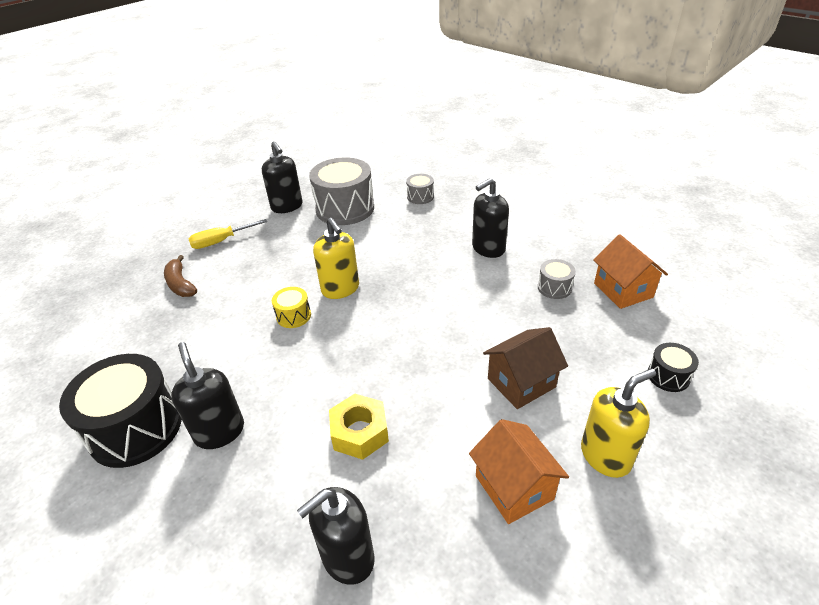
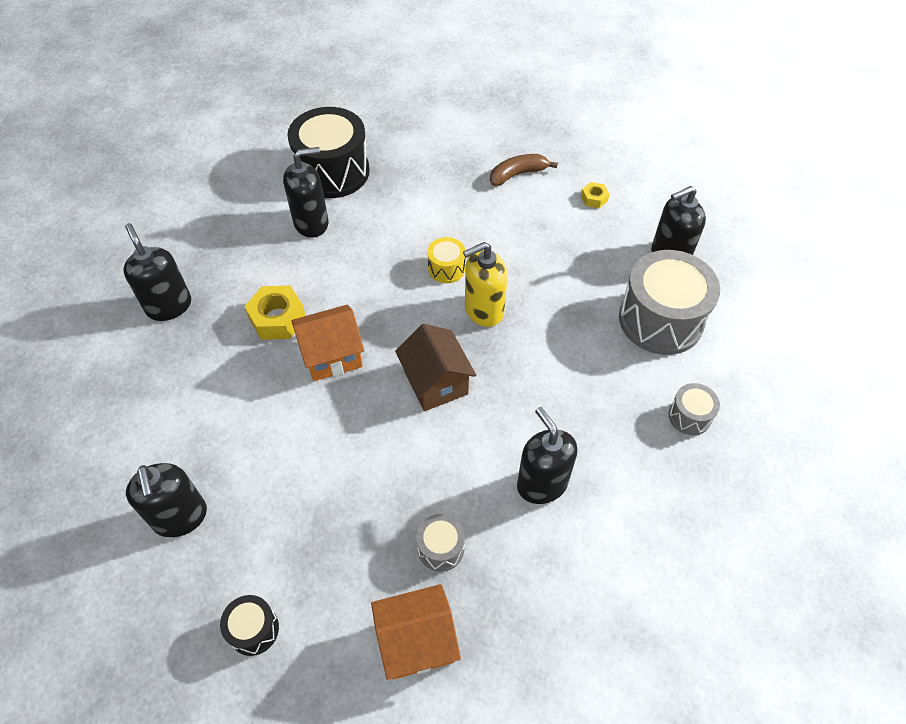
camera: 95 degrees right, 15 degrees up
(221, 241) = (594, 198): yellow screwdriver -> yellow nut
(514, 487) = (179, 428): orange house -> orange house (332, 355)
(521, 383) = (292, 464): brown house -> brown house (436, 382)
(605, 456) = (180, 517): yellow soap dispenser -> black soap dispenser

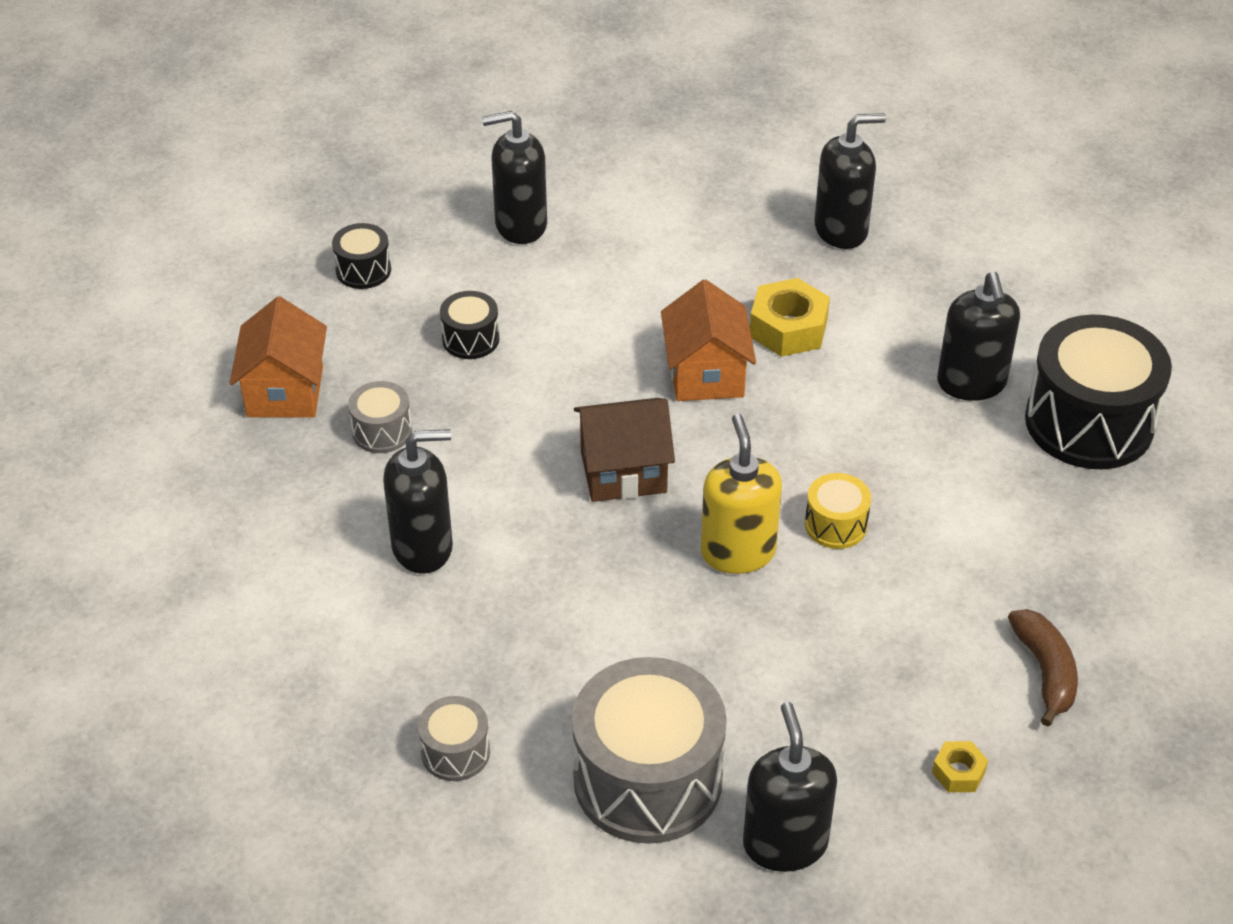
camera: 105 degrees right, 10 degrees down
(325, 515) = (470, 339): none -> black drum

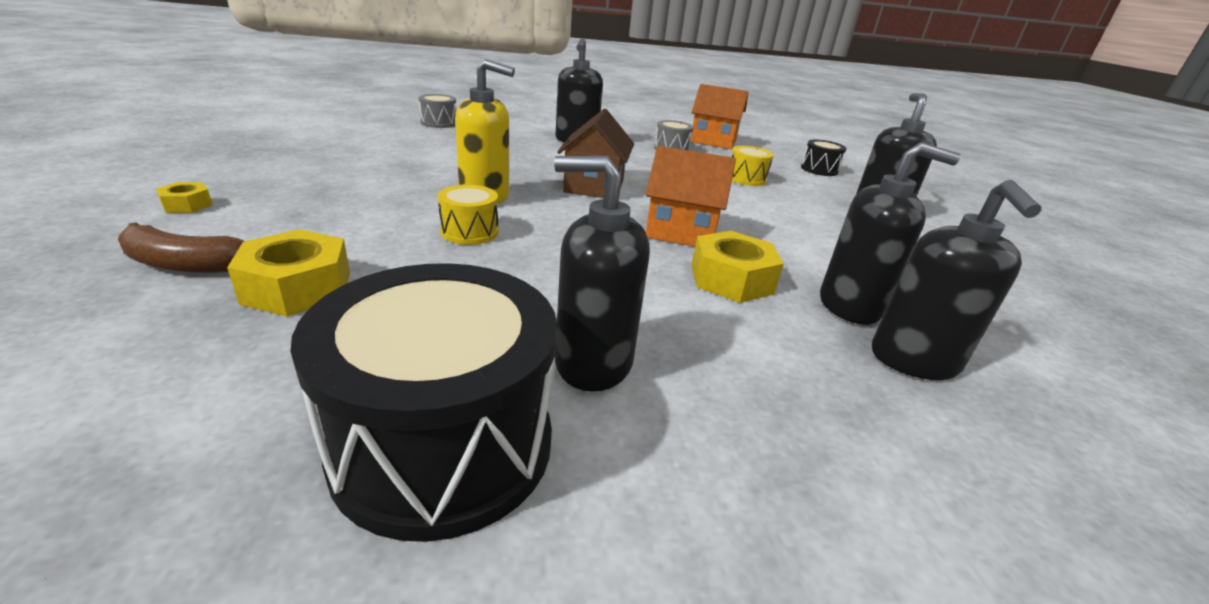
camera: 105 degrees right, 15 degrees down
(470, 339) = (746, 178): black drum -> yellow drum
(648, 779) = (357, 143): grey drum -> none
(785, 843) = (256, 155): black soap dispenser -> black soap dispenser (850, 306)
(1015, 579) = (298, 287): none -> yellow nut

